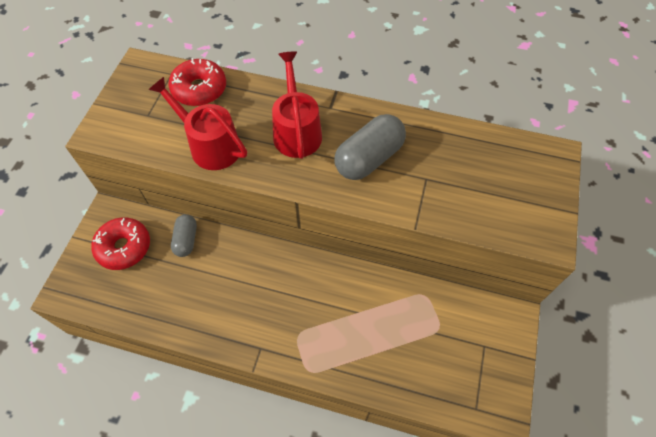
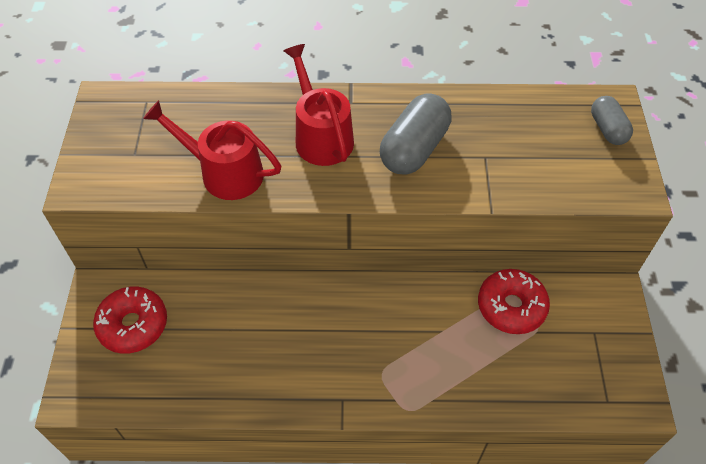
camera: 15 degrees left, 5 degrees down
(186, 240) = (209, 298): grey capsule -> grey capsule (607, 129)
(199, 89) = (188, 112): red donut -> red donut (511, 307)

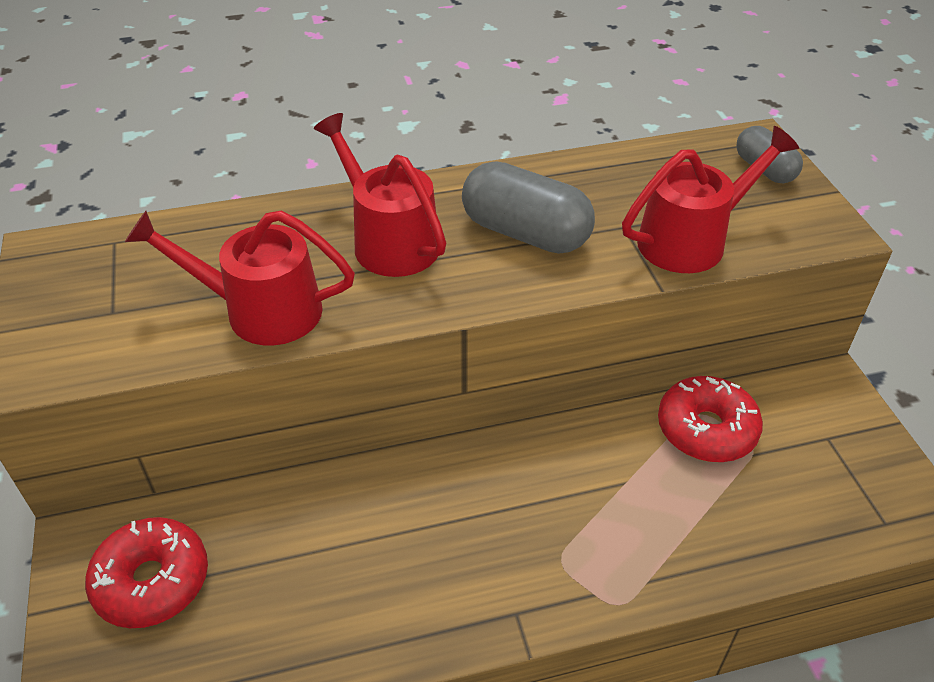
camera: 15 degrees left, 10 degrees down
(414, 149) = (525, 233): grey capsule -> grey capsule turned 75 degrees counterclockwise
(528, 177) = (691, 240): none -> red watering can

